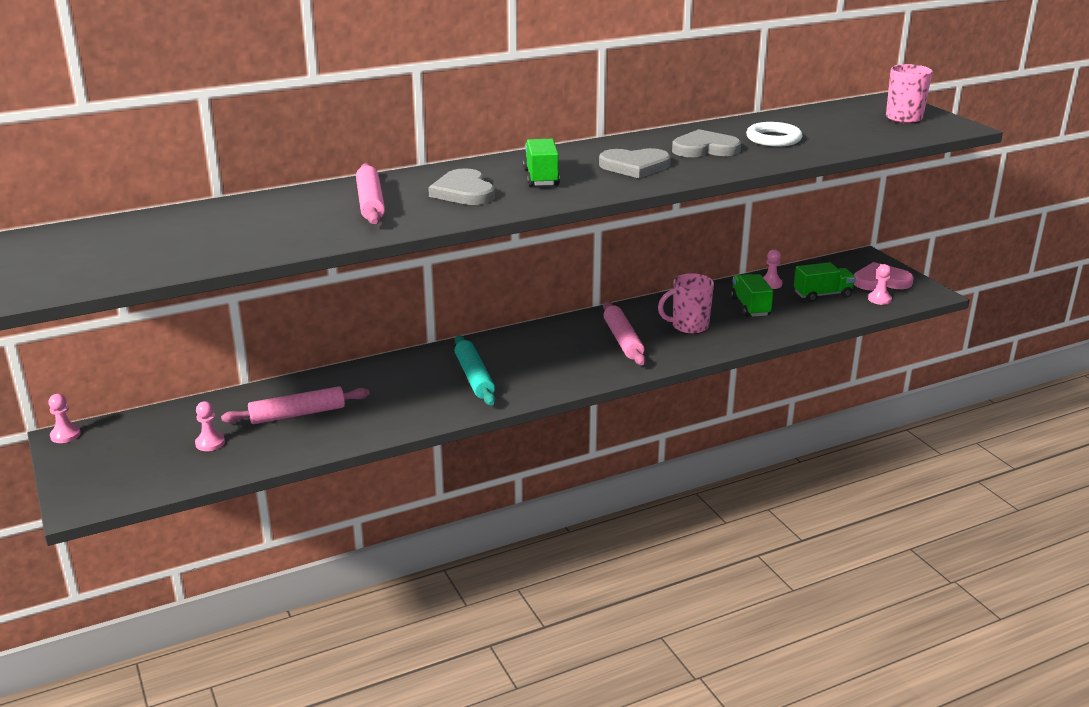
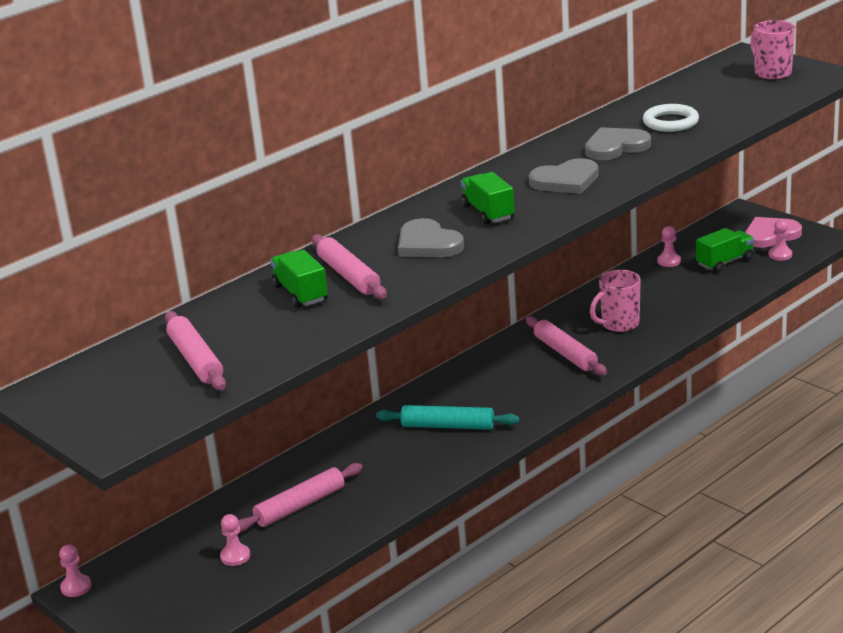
camera: 15 degrees left, 0 degrees up
(173, 241) = (196, 360): none -> pink rolling pin
(474, 377) = (448, 426): turquoise rolling pin -> turquoise rolling pin turned 45 degrees counterclockwise
(750, 307) = (664, 290): green truck -> green truck (300, 293)

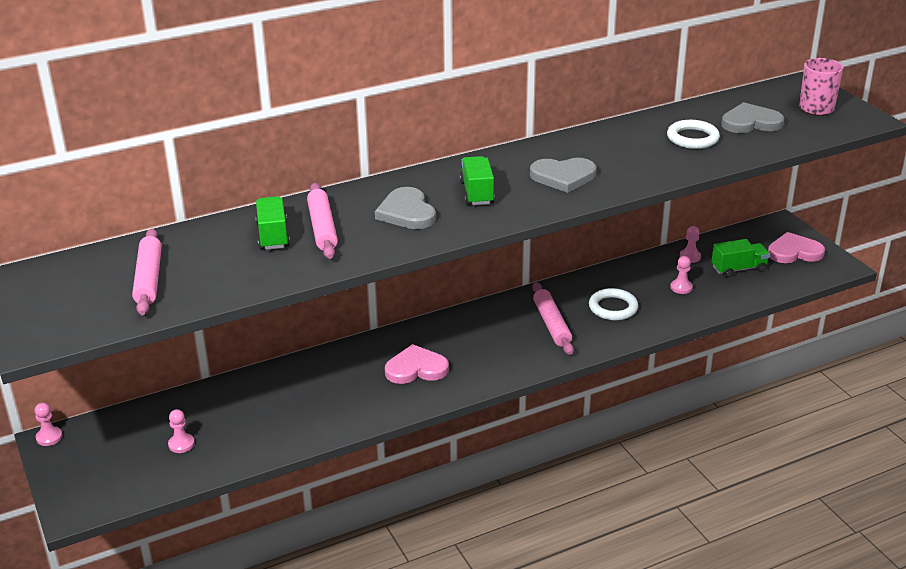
camera: 15 degrees right, 5 degrees up
(300, 506) = (257, 411): pink rolling pin -> none
(448, 426) = (416, 368): turquoise rolling pin -> pink heart
(615, 147) = (628, 152): grey heart -> grey heart (750, 122)
(619, 324) = (613, 308): pink mug -> white ring
(780, 255) = (792, 274): pink pawn -> pink pawn (681, 287)

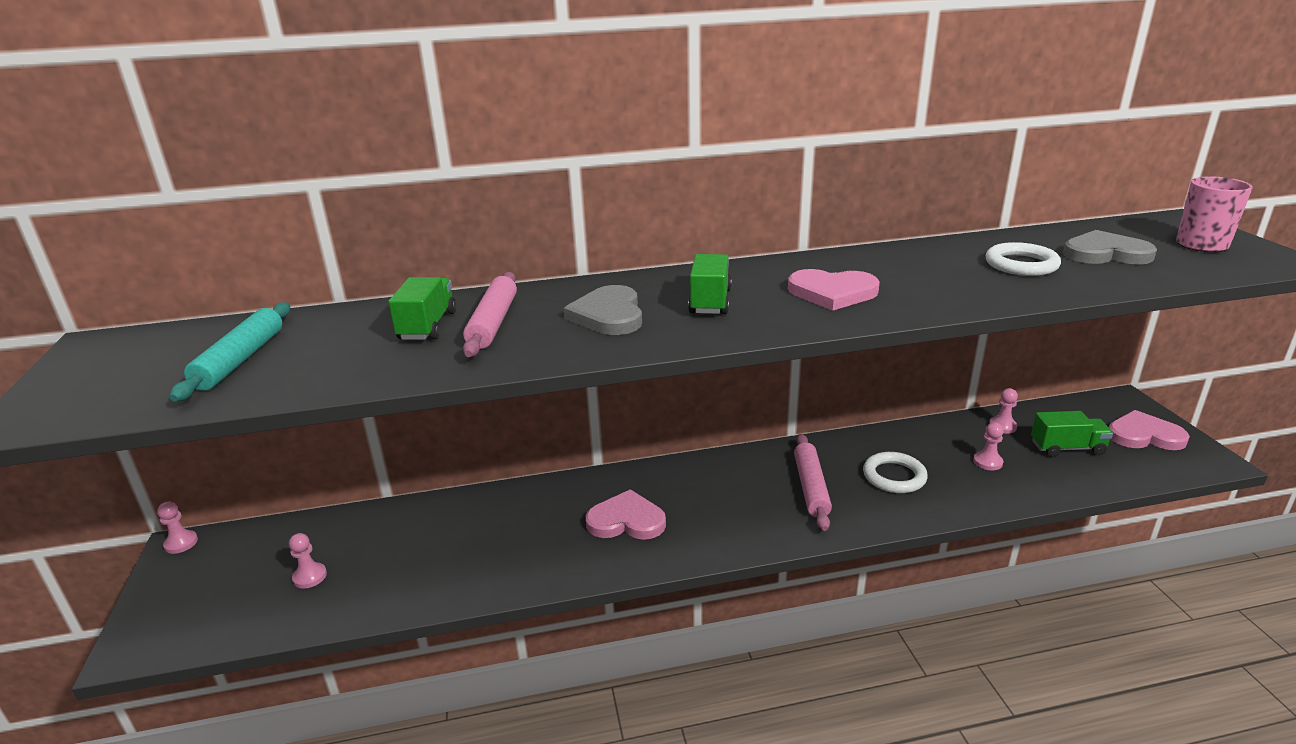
camera: 15 degrees right, 5 degrees down
(149, 279) = (241, 360): pink rolling pin -> turquoise rolling pin
(563, 177) = (832, 293): grey heart -> pink heart

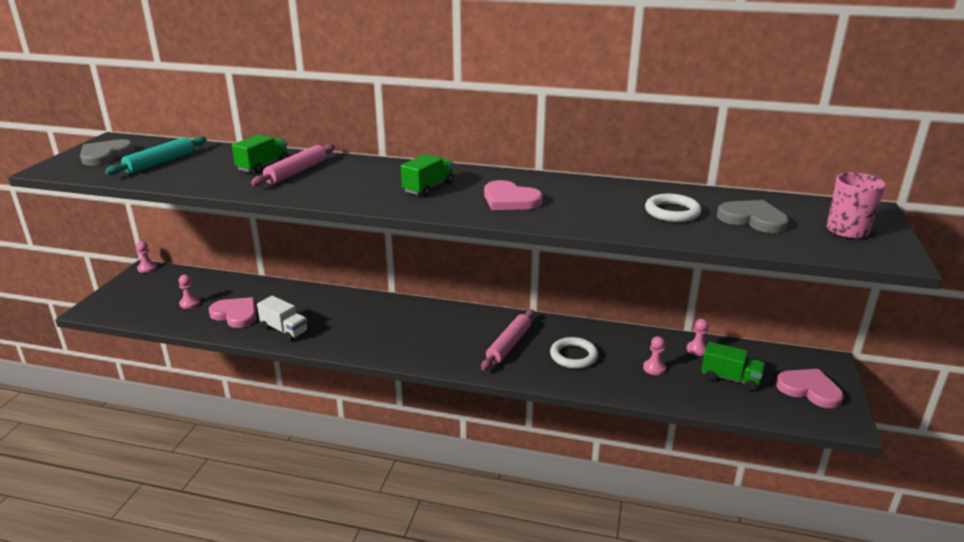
camera: 25 degrees right, 0 degrees up
(502, 568) = (284, 330): none -> white truck
(608, 315) = (361, 182): grey heart -> grey heart (105, 155)
(626, 520) = (375, 328): pink heart -> pink heart (236, 314)

